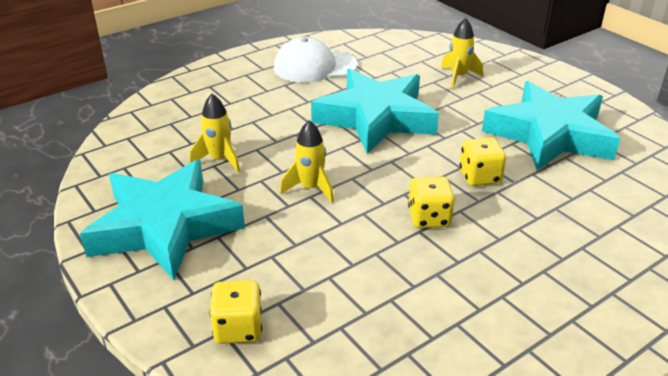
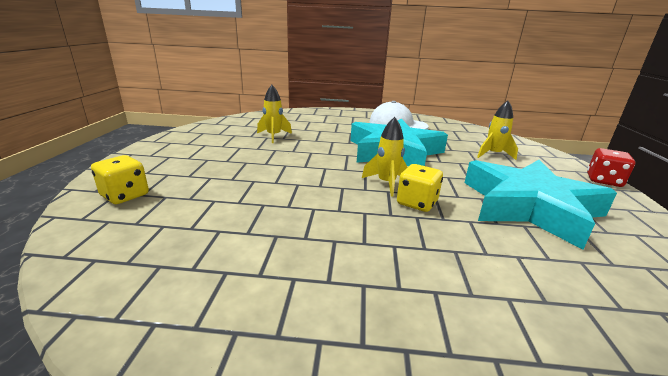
camera: 40 degrees right, 10 degrees down
(165, 226) = (196, 146): turquoise star -> none
(310, 188) = (292, 162): yellow rocket -> yellow rocket (386, 183)
(429, 218) = (334, 205): yellow dice -> none
(562, 73) = (603, 181): none -> red dice

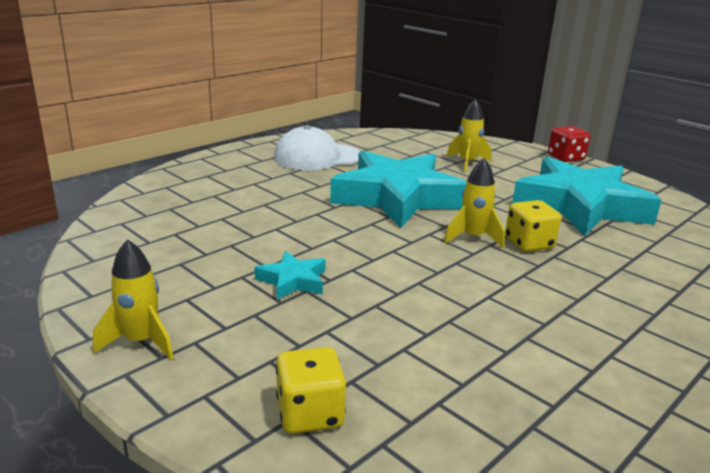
camera: 50 degrees left, 0 degrees up
(251, 157) = (293, 281): none -> turquoise star
(274, 136) = (236, 239): yellow rocket -> yellow rocket (141, 342)

